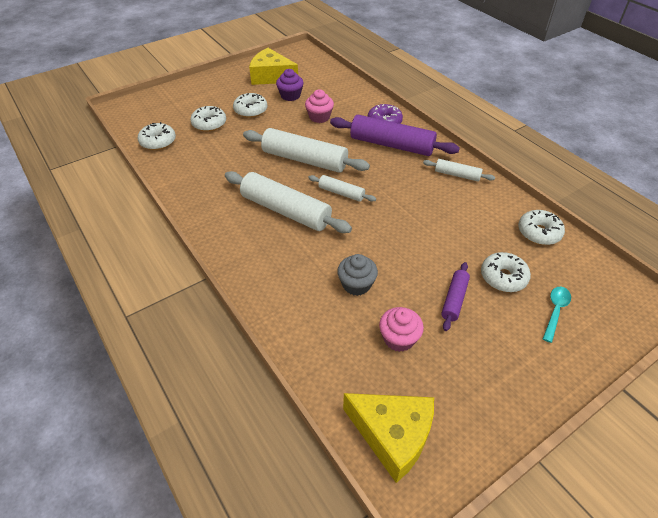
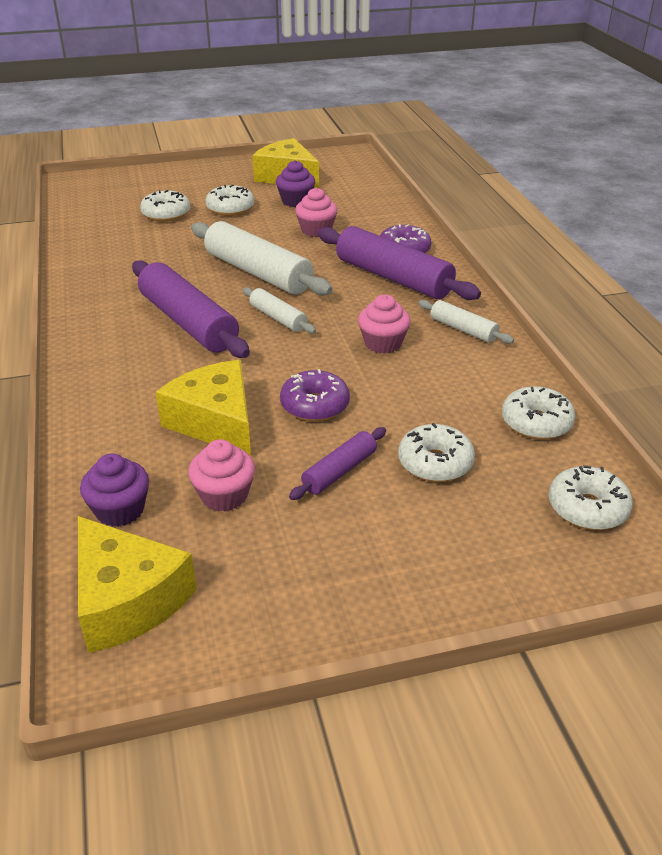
camera: 20 degrees right, 10 degrees down
(158, 142) = (89, 222): white donut -> white donut (587, 508)
(286, 210) = (188, 322): white rolling pin -> purple rolling pin
(342, 370) = (120, 510): none -> purple cupcake
(356, 284) = (216, 422): grey cupcake -> yellow cheese
(408, 255) = (315, 405): none -> purple donut
(417, 197) = (383, 343): none -> pink cupcake
(555, 311) = (484, 523): turquoise spoon -> none

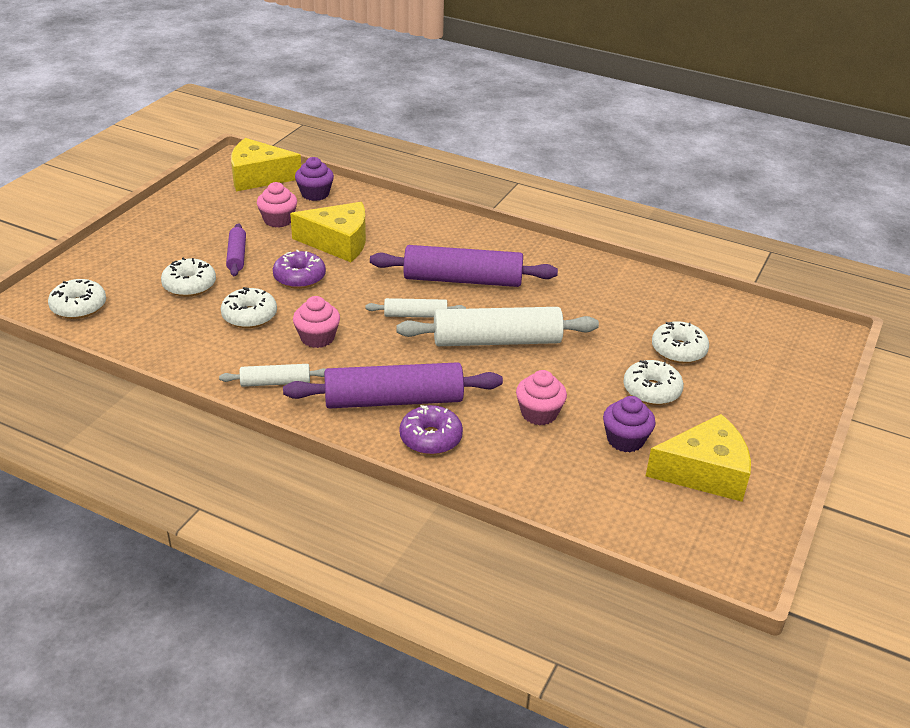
camera: 130 degrees right, 0 degrees up
(536, 423) = (150, 339): white donut -> white donut (249, 316)

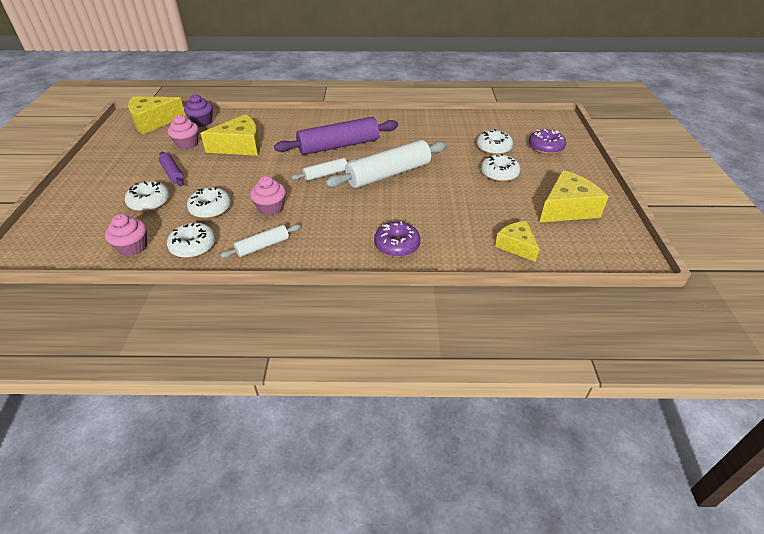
camera: 25 degrees left, 5 degrees up
(79, 307) = (66, 243): white donut -> white donut (193, 246)
(299, 277) = (229, 174): purple donut -> purple donut (545, 147)
(394, 400) = (353, 230): purple rolling pin -> none
(539, 413) = (449, 207): pink cupcake -> pink cupcake (133, 247)
(584, 495) = (516, 246): none -> yellow cheese
(625, 440) = (510, 206): purple cupcake -> none

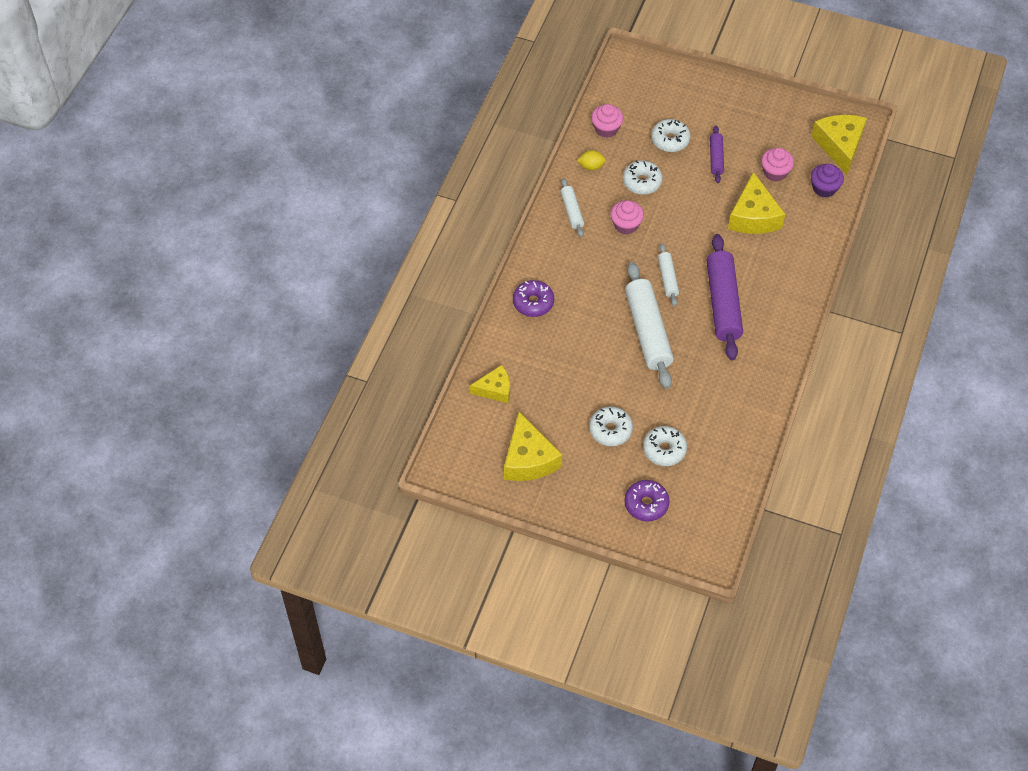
camera: 110 degrees right, 15 degrees up
(172, 173) = (716, 158): purple rolling pin -> purple rolling pin turned 75 degrees counterclockwise
(193, 246) = (591, 166): white donut -> yellow lemon

